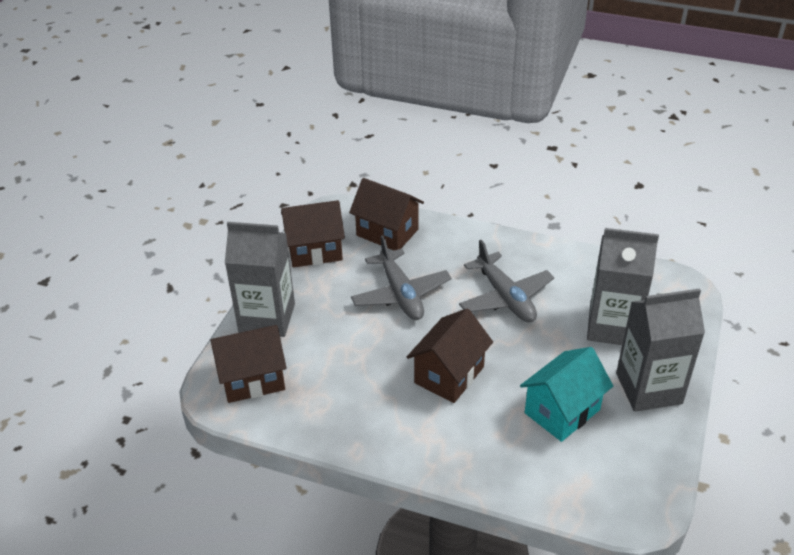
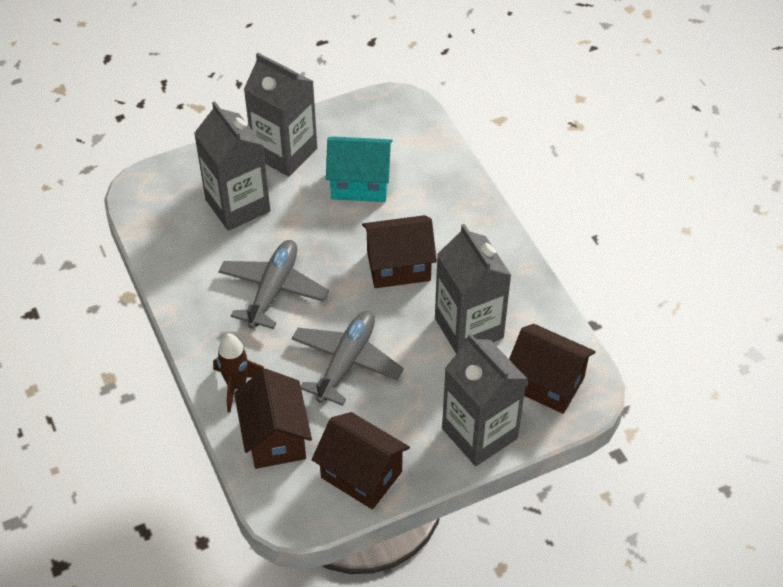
camera: 135 degrees left, 10 degrees up
(347, 373) = (469, 328): none -> grey carton
(446, 238) = (236, 385): none -> brown rocket

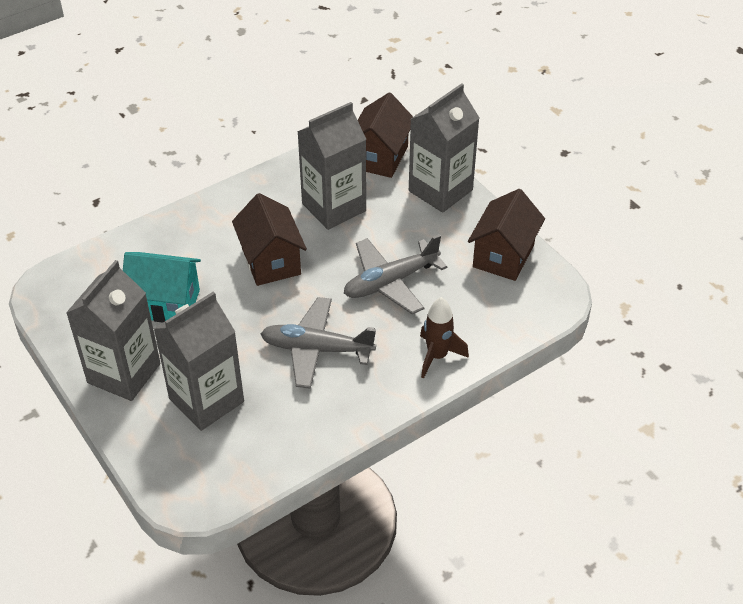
camera: 100 degrees left, 5 degrees down
(275, 437) = (485, 318): brown house -> none
(346, 362) = (390, 282): grey plane -> grey plane turned 45 degrees counterclockwise
(360, 184) = (166, 304): turquoise house -> turquoise house turned 75 degrees counterclockwise

